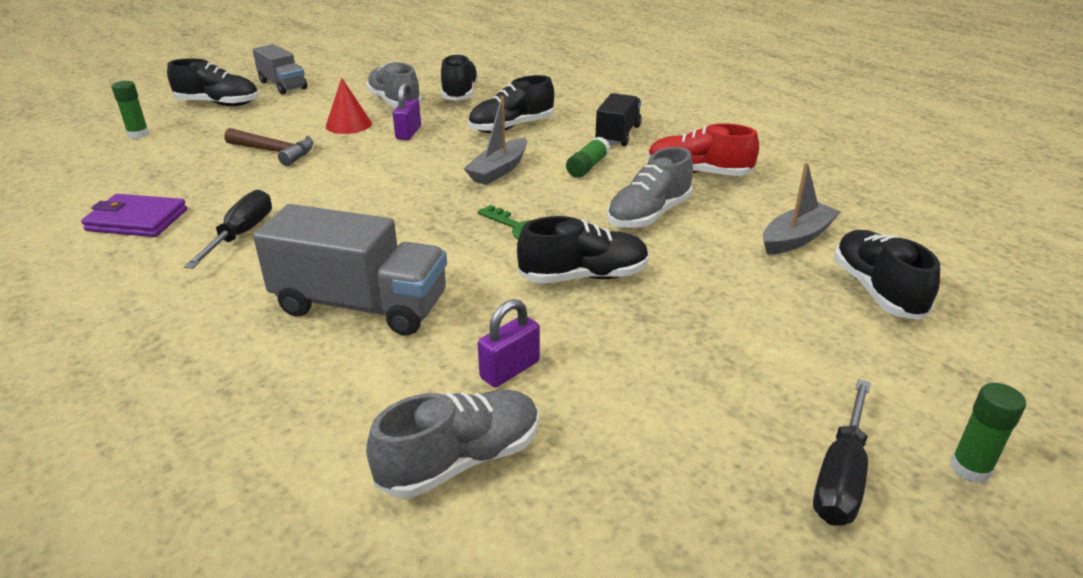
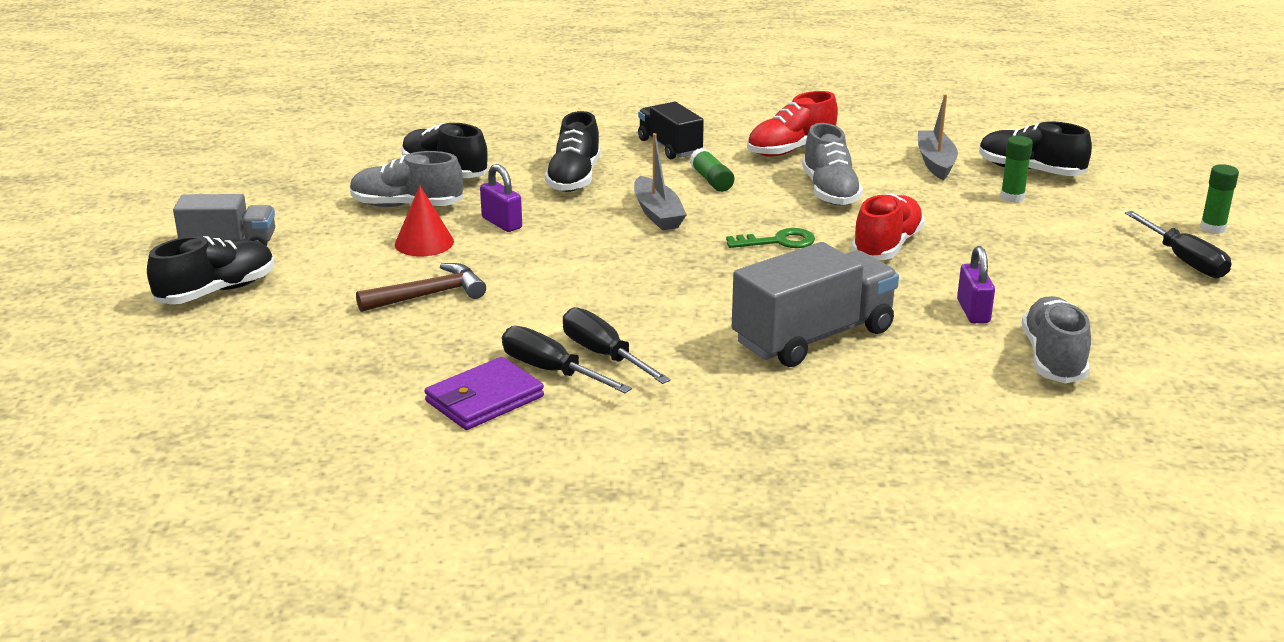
camera: 50 degrees left, 5 degrees down
(138, 134) = (227, 356): green glue stick -> green glue stick (1012, 197)
(199, 226) = (551, 371): none -> black screwdriver
(584, 276) = (887, 246): black shoe -> red shoe

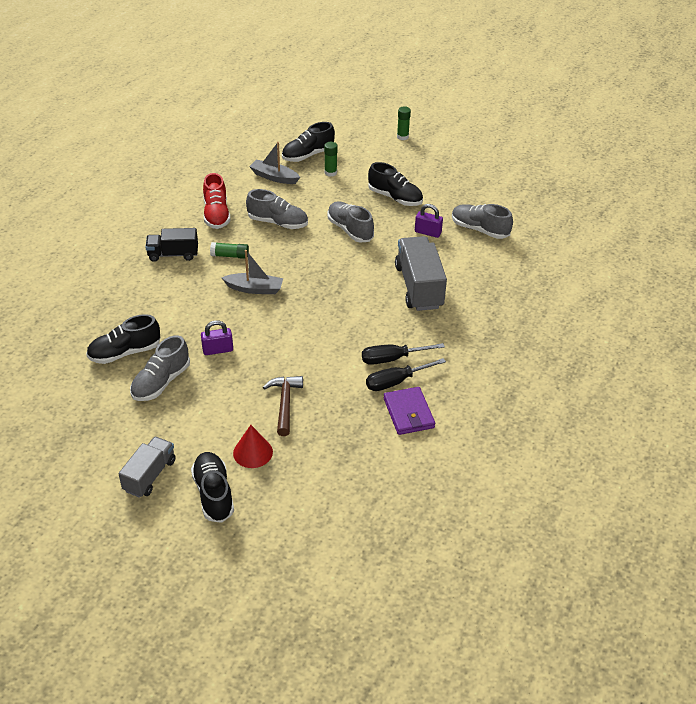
camera: 65 degrees left, 15 degrees up
(424, 243) = (218, 388): red cone -> red cone (253, 452)
(574, 178) = (183, 304): black shoe -> black shoe (395, 198)
(778, 241) = (319, 261): green key -> none
(887, 246) = (350, 230): red shoe -> grey shoe
(1184, 260) = (424, 158): black screwdriver -> none

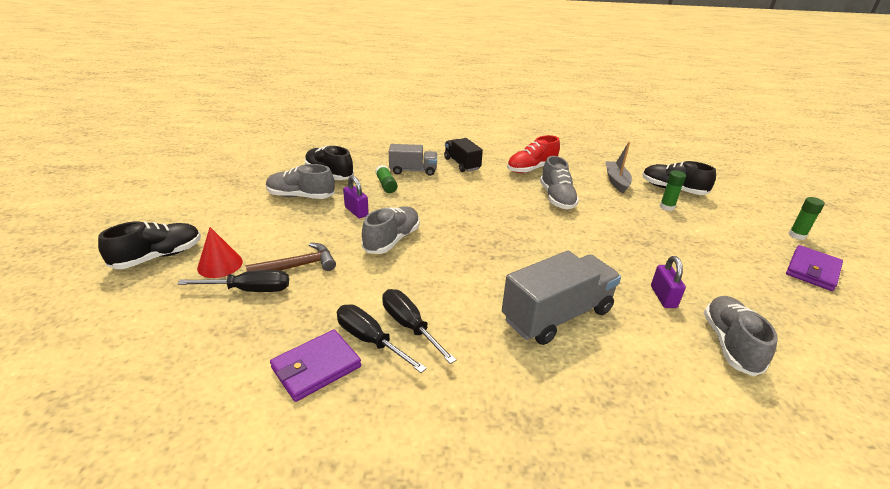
camera: 65 degrees right, 10 degrees down
(149, 475) = (182, 219): grey truck -> grey truck (413, 170)
(230, 256) = (486, 187): green glue stick -> green glue stick (386, 185)
(254, 289) = (453, 209): grey boat -> none
(302, 437) = (249, 290): none -> black screwdriver
(350, 230) = (597, 240): grey shoe -> grey shoe (392, 240)
(395, 198) = (689, 256): black shoe -> none
(439, 156) = (812, 270): none -> purple wallet

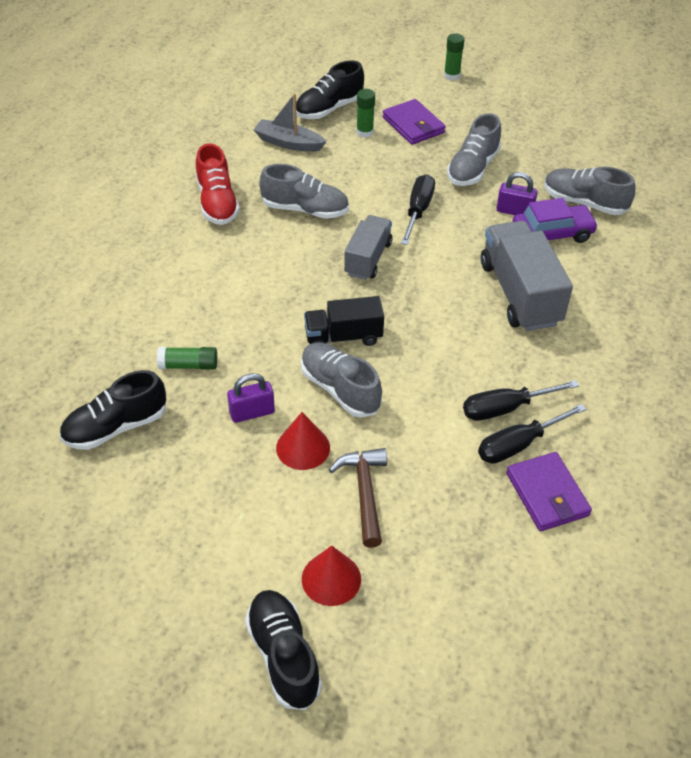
camera: 70 degrees left, 15 degrees up
(249, 290) = (399, 547): black screwdriver -> black screwdriver (418, 211)
(301, 196) = (176, 472): grey shoe -> grey shoe (472, 168)
(332, 234) = (303, 447): none -> red cone
(413, 170) = (157, 325): grey truck -> grey truck (368, 259)
(462, 164) = (165, 267): black truck -> black truck (343, 337)
(657, 326) = (552, 234): none -> purple car
(812, 270) = (507, 100): purple wallet -> purple wallet (413, 125)

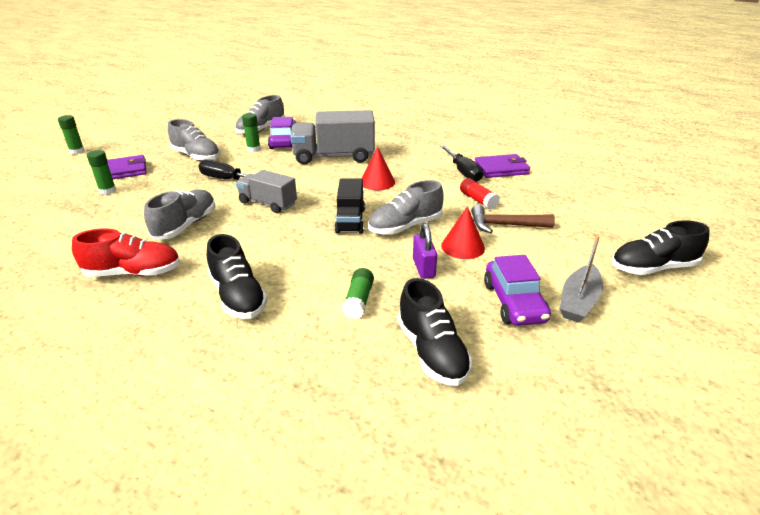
camera: 80 degrees left, 15 degrees down
(195, 495) = (514, 302): none -> purple car
(288, 143) = (81, 227): grey boat -> grey boat (578, 301)
(329, 108) = (54, 203): black shoe -> black shoe (238, 296)
(331, 579) = (581, 244): red cone -> red cone (377, 182)
(429, 463) = (478, 200): none -> red glue stick
(506, 408) = (433, 172): black screwdriver -> none
(514, 211) = (253, 149): purple padlock -> green glue stick

